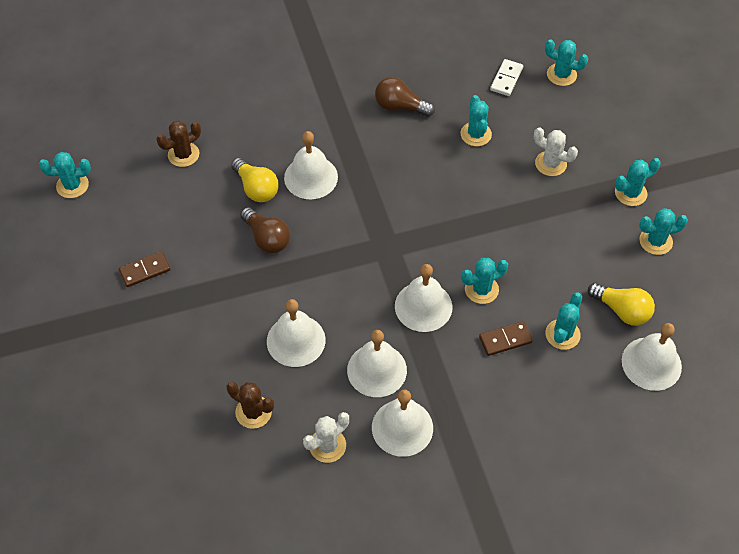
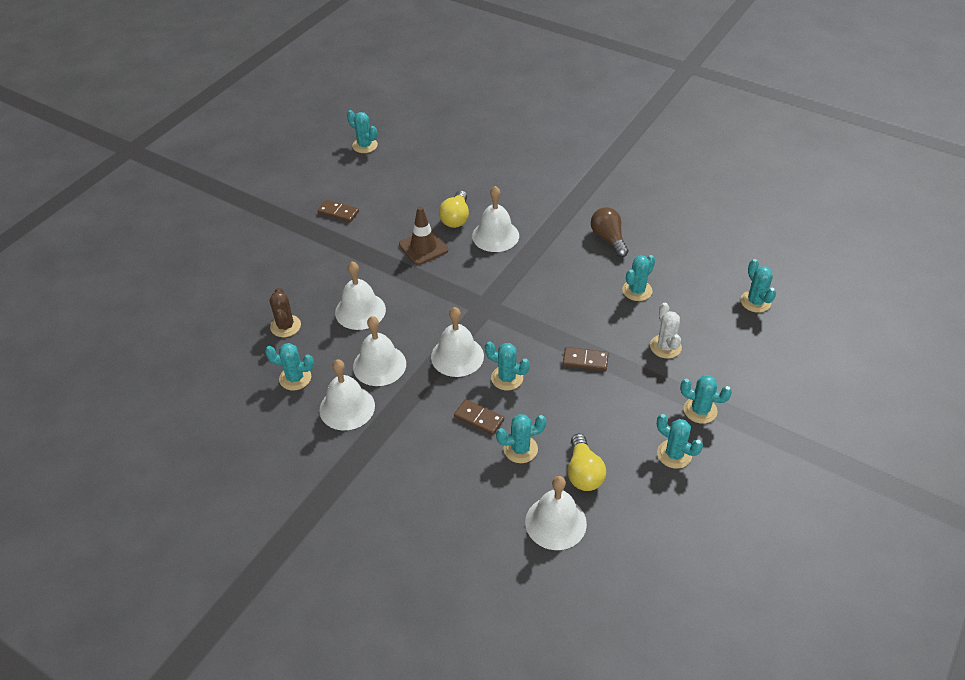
camera: 50 degrees right, 10 degrees down
(183, 154) = (442, 172): brown cactus -> none
(267, 238) = (423, 247): brown light bulb -> brown traffic cone
(327, 445) = (295, 378): white cactus -> turquoise cactus
(506, 79) = (708, 275): white domino -> none
(514, 224) = (585, 360): none -> brown domino

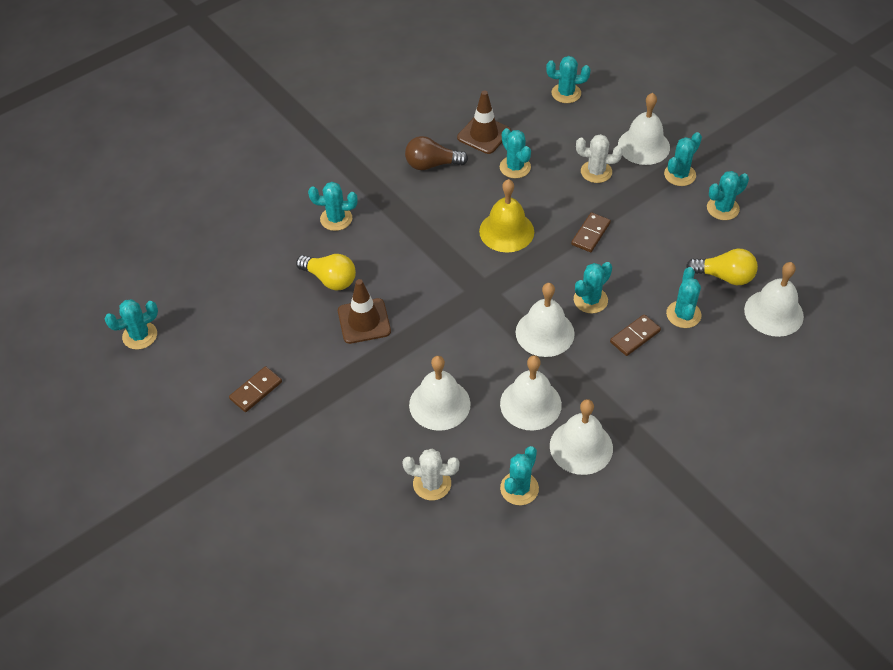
camera: 70 degrees left, 5 degrees up
(285, 326) = (432, 484): brown cactus -> white cactus
(495, 235) = (378, 252): white bell -> white bell (643, 146)
(518, 203) = (336, 219): none -> turquoise cactus
(558, 304) = (506, 231): none -> yellow bell
(664, 261) = (484, 134): none -> brown traffic cone

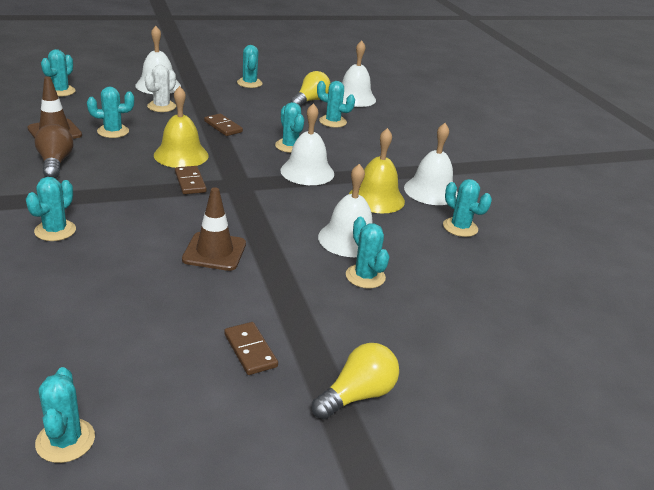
camera: 75 degrees left, 20 degrees down
(330, 279) = (136, 257): yellow light bulb -> yellow light bulb (357, 395)
(432, 164) = (55, 163): brown light bulb -> brown light bulb turned 150 degrees clockwise
(432, 484) = (437, 268): white cactus -> none
(530, 404) = (376, 198): white bell -> yellow bell
(635, 336) = (339, 142): brown domino -> brown domino (190, 182)
(680, 175) = (202, 84): turquoise cactus -> turquoise cactus (365, 276)

